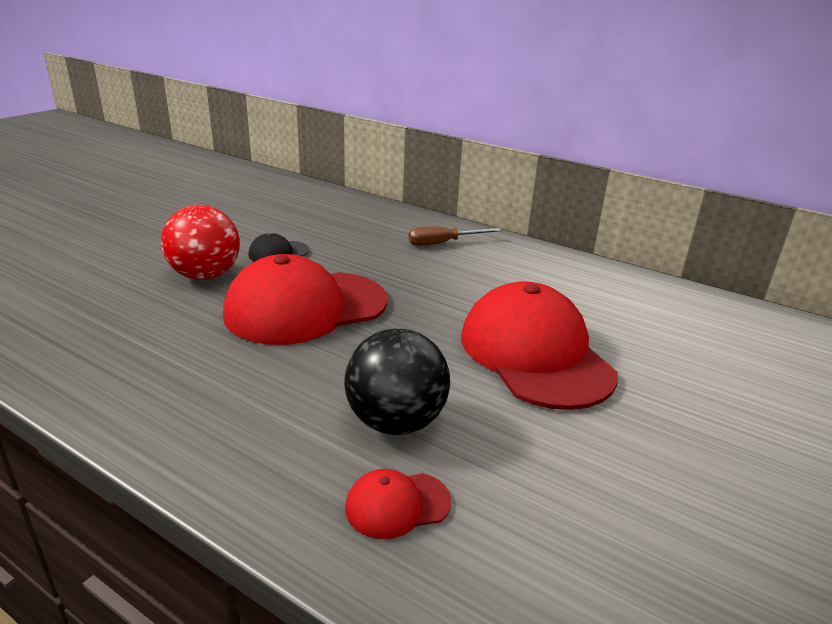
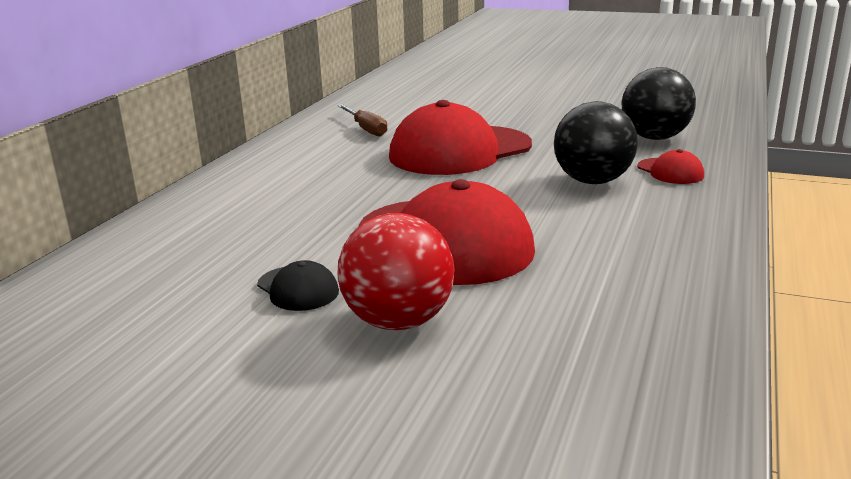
camera: 100 degrees left, 5 degrees down
(443, 243) = (236, 200): brown screwdriver -> brown screwdriver (366, 129)
(560, 552) = (654, 138): none -> black ball

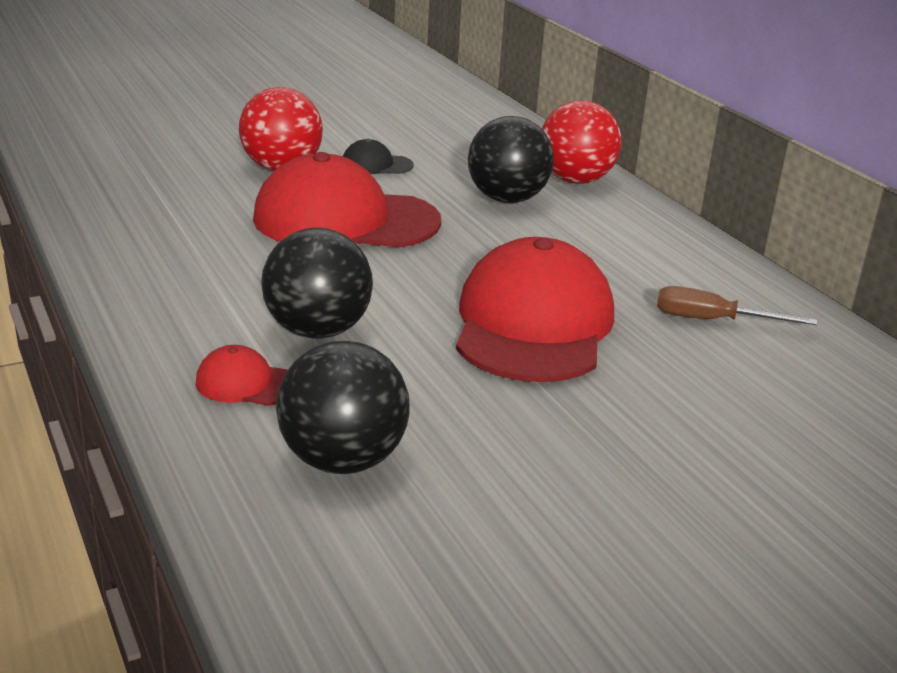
camera: 130 degrees right, 5 degrees up
(191, 212) = (575, 180): none -> red ball
(283, 216) = (507, 199): none -> black ball

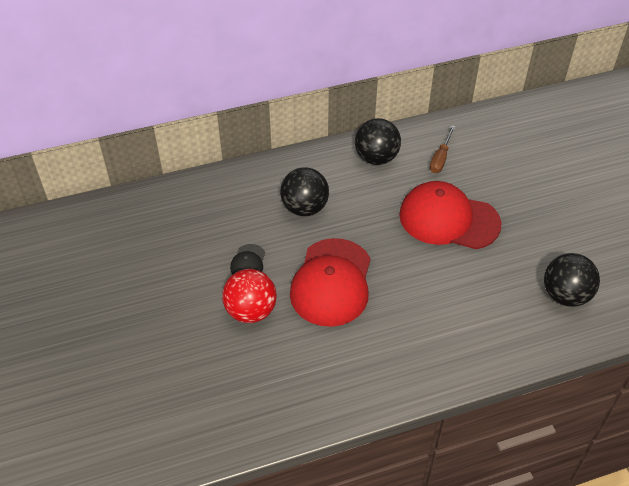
camera: 80 degrees left, 20 degrees up
(247, 383) = (511, 328): red cap -> none
(317, 331) = (461, 300): black ball -> black ball (376, 158)
(575, 180) = (279, 175): red ball -> none

